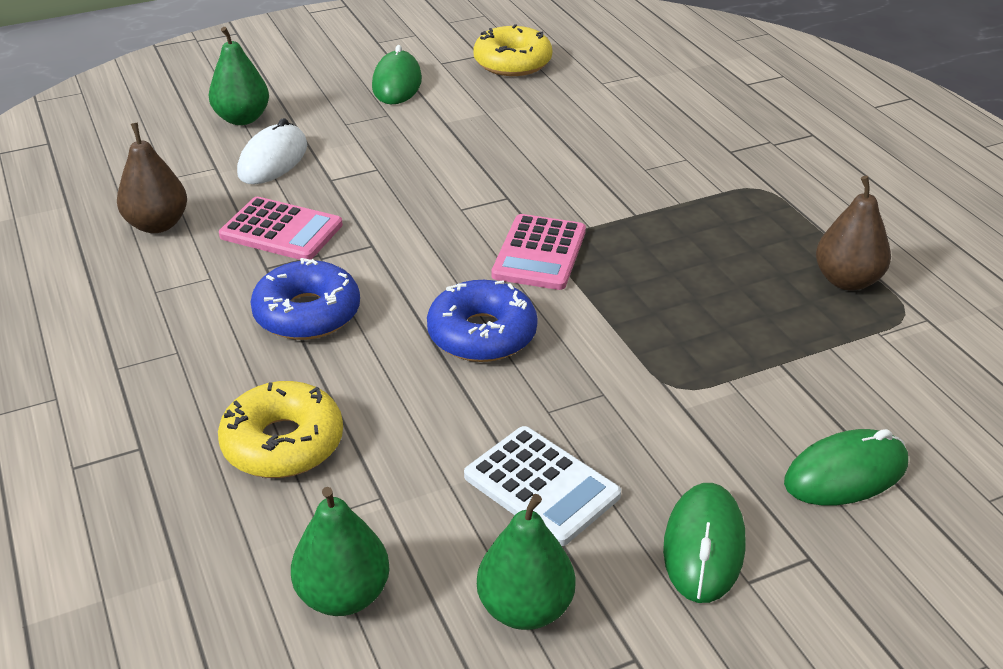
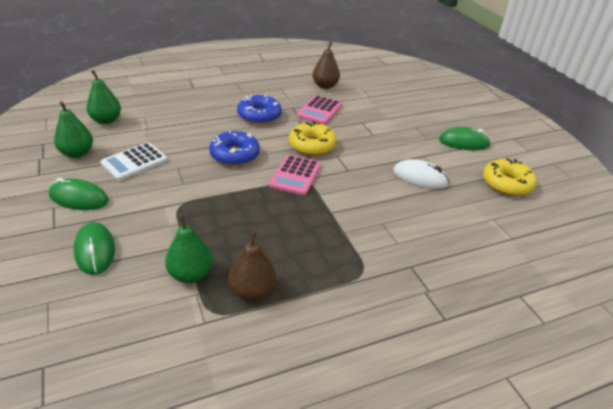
camera: 90 degrees right, 0 degrees up
(242, 119) = (414, 101): green pear -> green pear (191, 274)
(273, 160) = (377, 109): white mouse -> white mouse (420, 177)
(283, 443) = (184, 111): yellow donut -> yellow donut (312, 145)
(539, 253) = (295, 175): pink calculator -> pink calculator turned 90 degrees counterclockwise

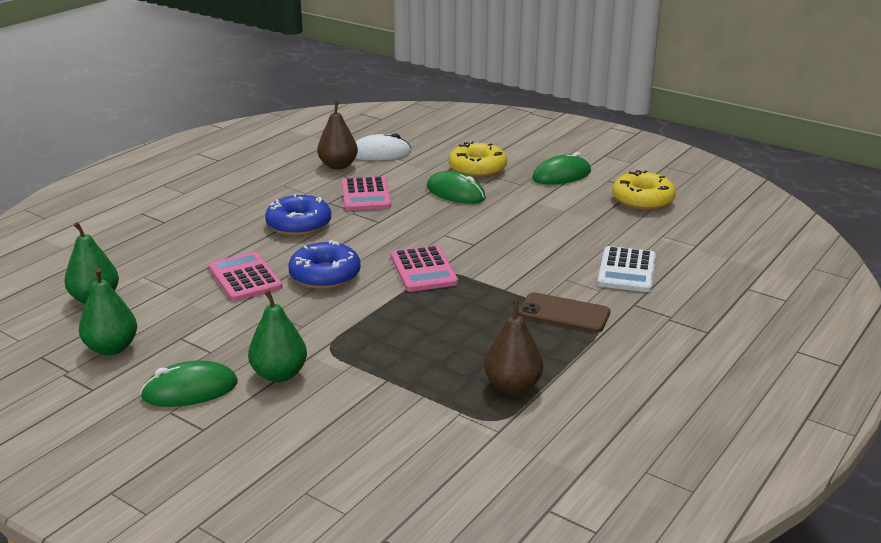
camera: 30 degrees left, 10 degrees down
(95, 250) = (290, 427): green mouse -> green mouse (455, 193)
(134, 162) = (207, 328): white calculator -> white calculator (626, 270)
(191, 138) = (245, 278): none -> pink calculator
(191, 274) = (430, 400): green pear -> green pear (279, 374)
(312, 145) = (403, 234): yellow donut -> yellow donut (477, 169)
(351, 250) = (564, 313): none -> brown phone
(420, 177) = (555, 224): white mouse -> white mouse (380, 153)

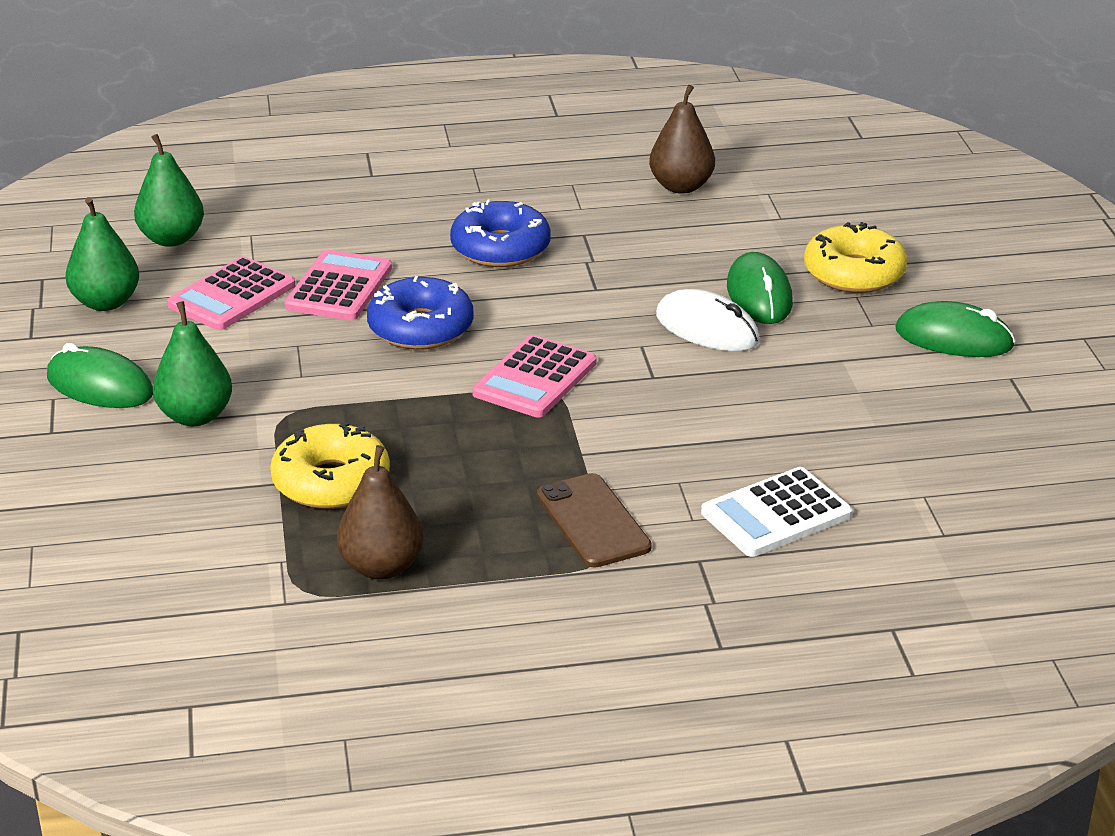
camera: 45 degrees right, 5 degrees up
(366, 195) = (643, 244): pink calculator -> pink calculator (232, 295)
(380, 153) = (764, 191): white mouse -> white mouse (707, 328)
(642, 200) = (1001, 432): yellow donut -> yellow donut (331, 482)

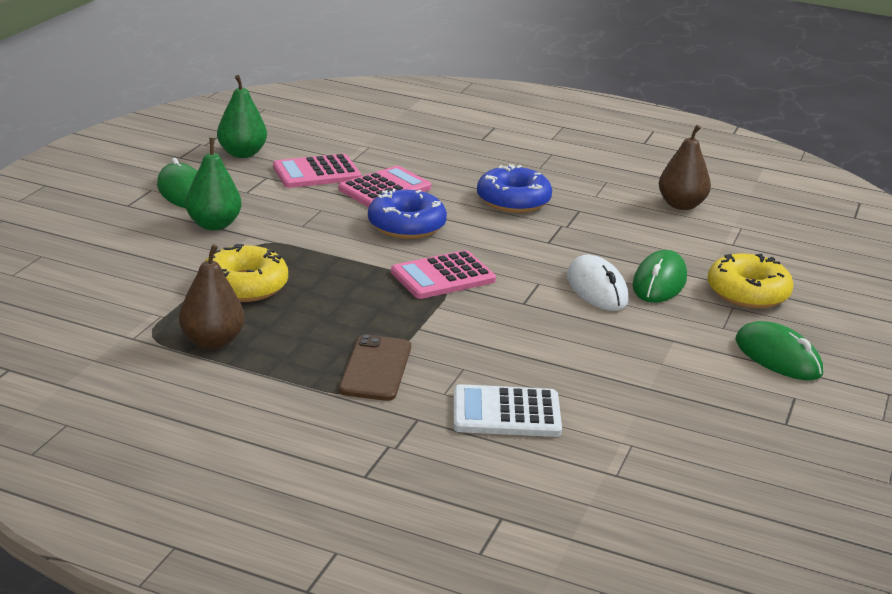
camera: 30 degrees right, 5 degrees down
(172, 239) = (320, 135): green pear -> none

